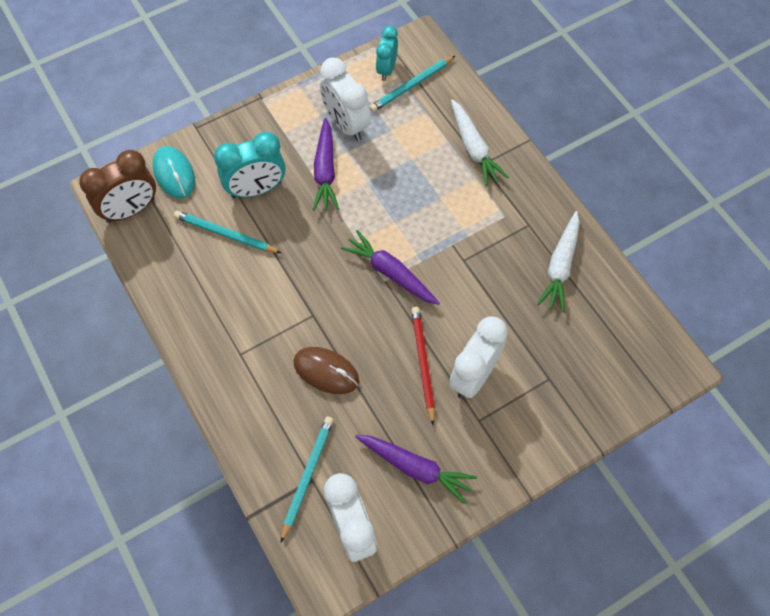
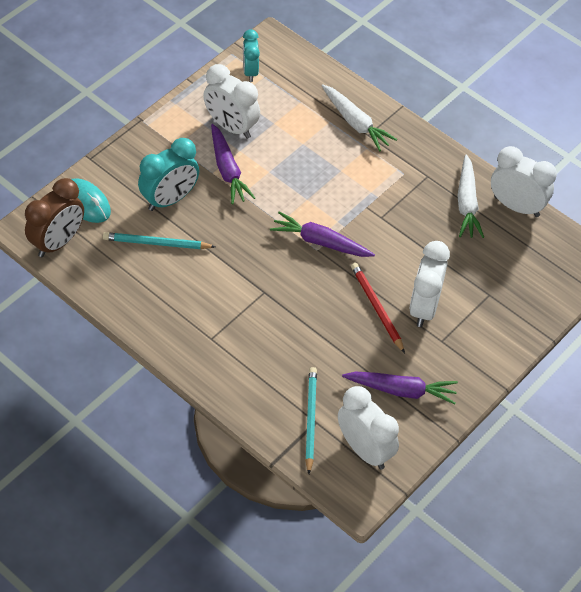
camera: 20 degrees left, 10 degrees down
(326, 371) = (294, 334): brown mouse -> none
(411, 86) = (279, 81): turquoise pencil -> none
(613, 282) = (516, 206): none -> white clock

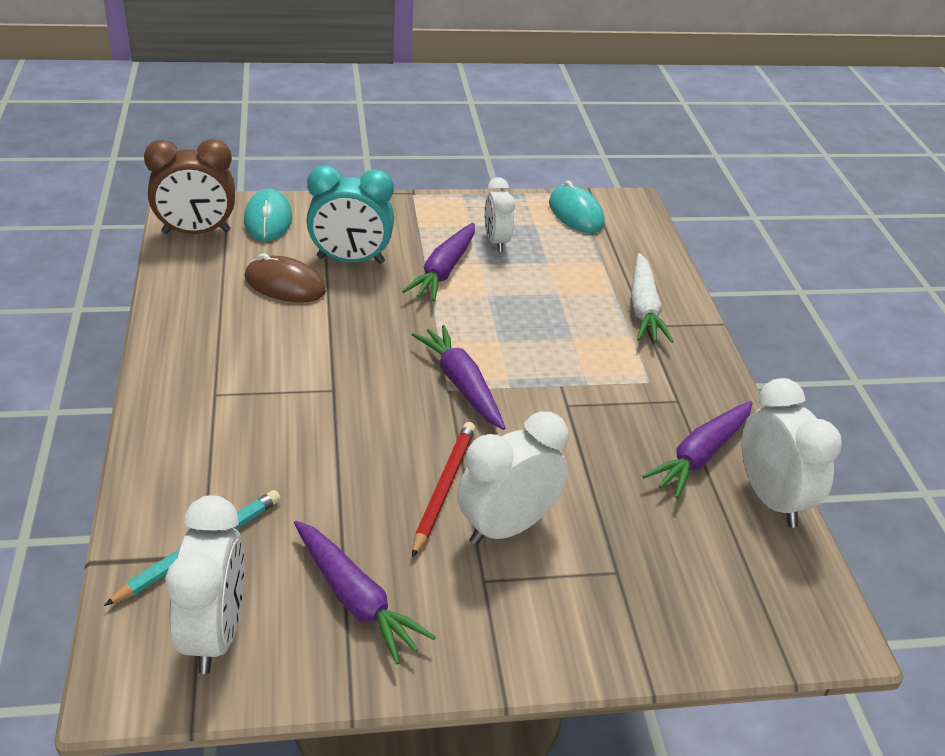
camera: 40 degrees right, 15 degrees down
(156, 243) = (285, 285): turquoise pencil -> brown mouse
(231, 127) = (496, 241): white clock -> white clock, size x0.64
(250, 71) = (576, 213): turquoise clock -> turquoise mouse
(467, 203) = (700, 456): white carrot -> purple carrot

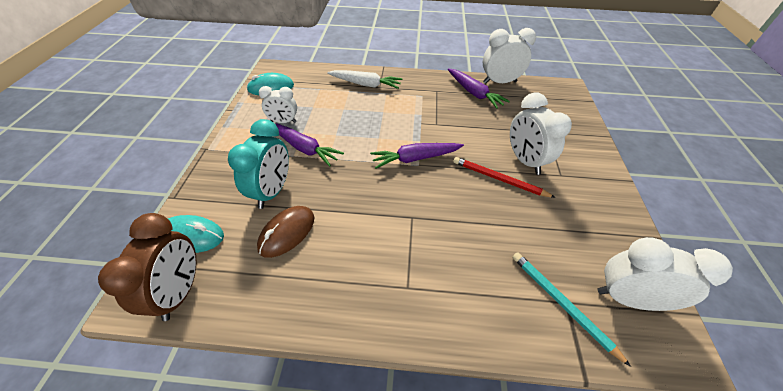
camera: 75 degrees left, 10 degrees up
(356, 599) = (585, 226): purple carrot -> none

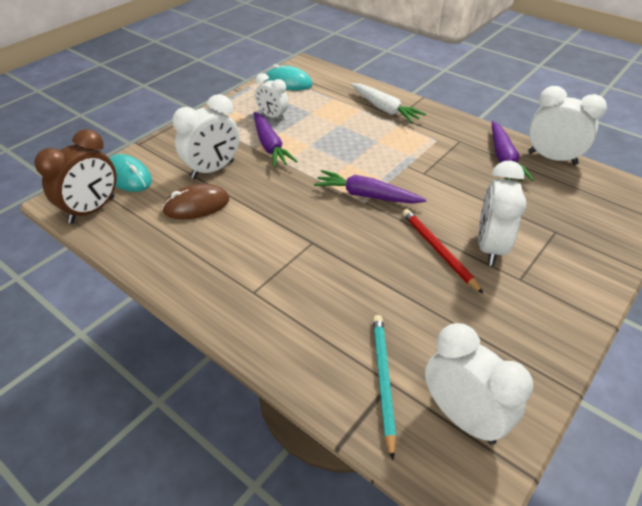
camera: 35 degrees right, 5 degrees down
(272, 191) = (213, 170): turquoise clock -> white clock

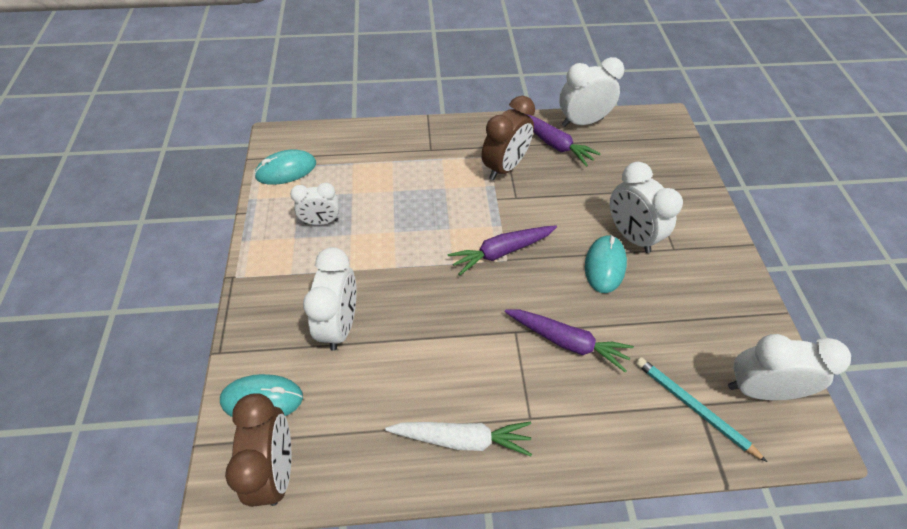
camera: 45 degrees left, 10 degrees up
(196, 205) = (375, 375): brown mouse -> none
(270, 146) = (360, 258): purple carrot -> purple carrot (567, 341)
(385, 109) = (412, 148): white carrot -> white carrot (462, 439)
(438, 250) = (605, 265): red pencil -> turquoise mouse
(440, 152) = (504, 167): none -> brown clock

